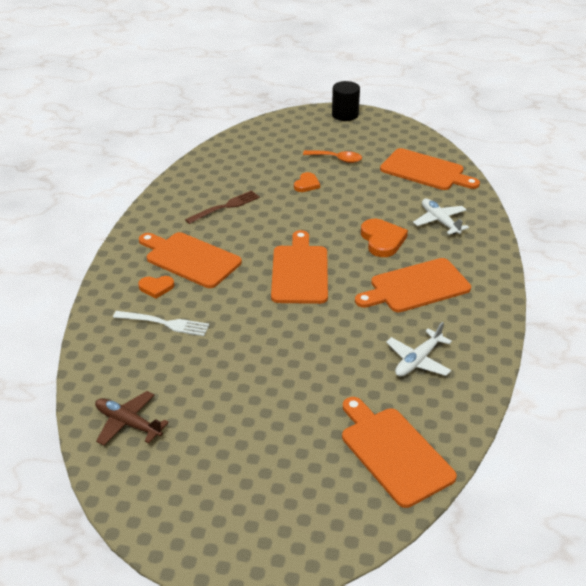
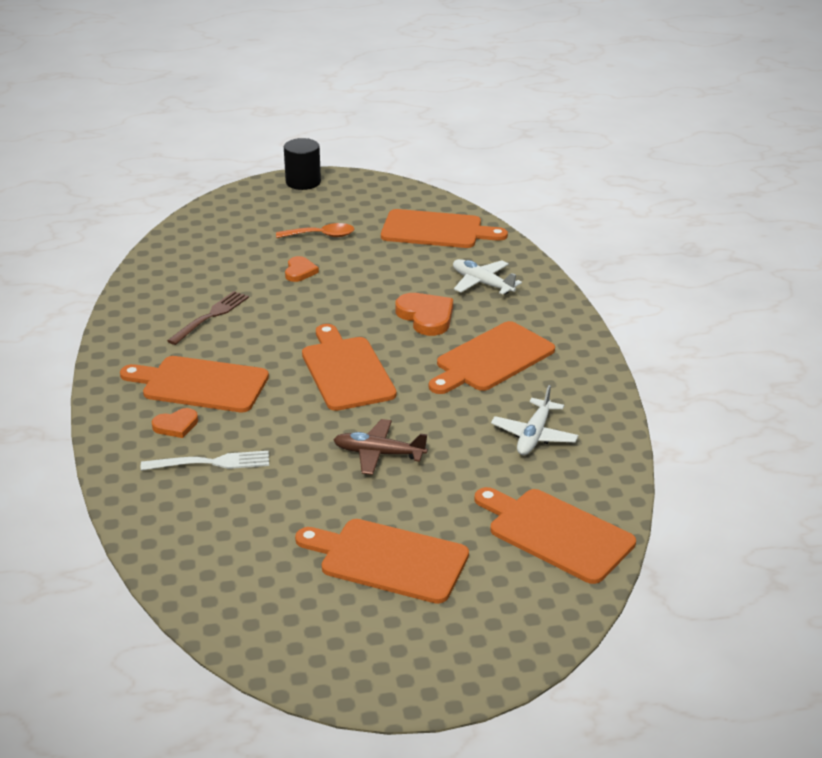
camera: 20 degrees left, 5 degrees down
(128, 423) = (230, 580): brown plane -> brown plane (378, 454)
(250, 439) = (388, 560): none -> orange cutting board

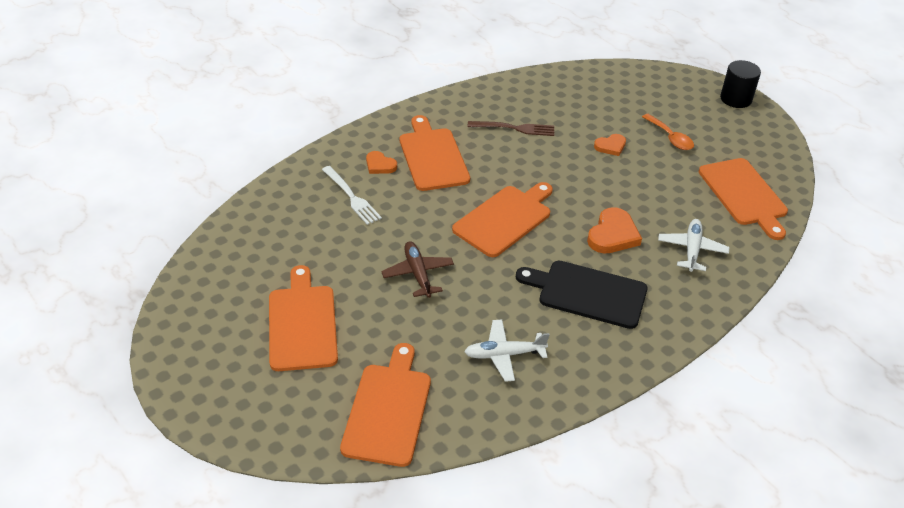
camera: 60 degrees right, 10 degrees up
(492, 359) = (588, 293): orange cutting board -> black cutting board

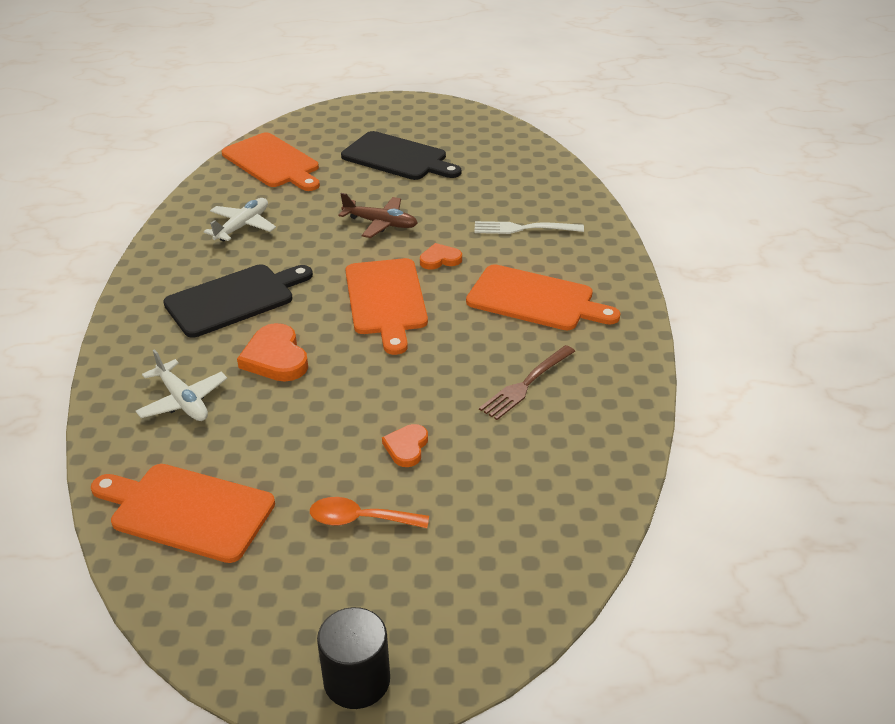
camera: 130 degrees right, 5 degrees down
(302, 324) = (398, 157): orange cutting board -> black cutting board
(380, 165) = (556, 262): orange heart -> orange heart (440, 259)

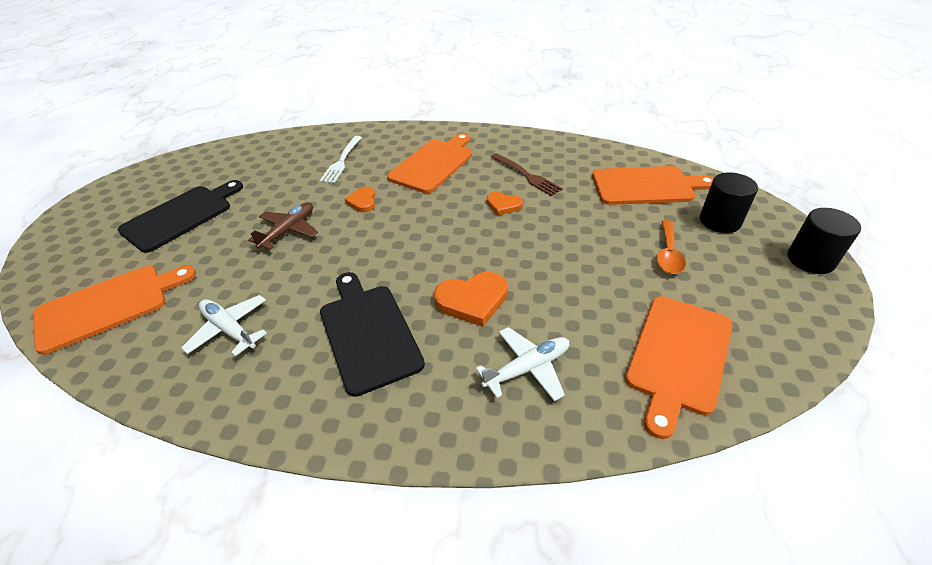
camera: 80 degrees left, 5 degrees up
(386, 300) = (408, 232): orange cutting board -> orange cutting board (646, 186)
(406, 447) = (591, 229): orange heart -> orange heart (503, 205)
(442, 586) = (720, 221): none -> black cylinder

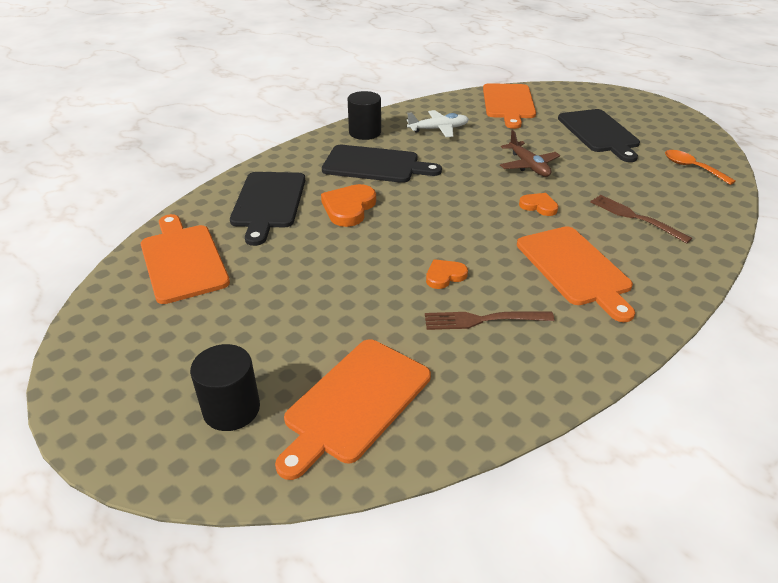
camera: 125 degrees right, 5 degrees down
(342, 161) = (635, 217): white fork -> brown fork
(527, 368) = (268, 202): white plane -> black cutting board
(668, 254) = (252, 329): orange spoon -> orange spoon (691, 168)
(810, 260) = (105, 423): black cylinder -> black cylinder (365, 132)

